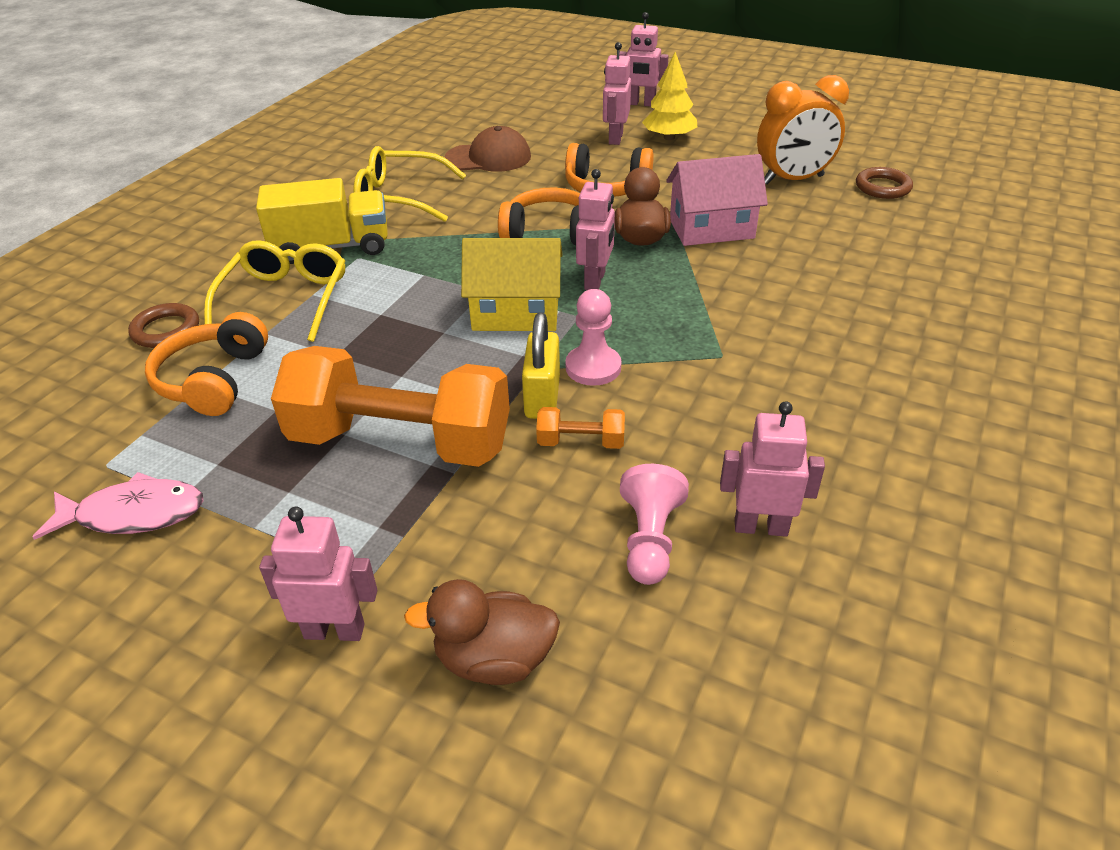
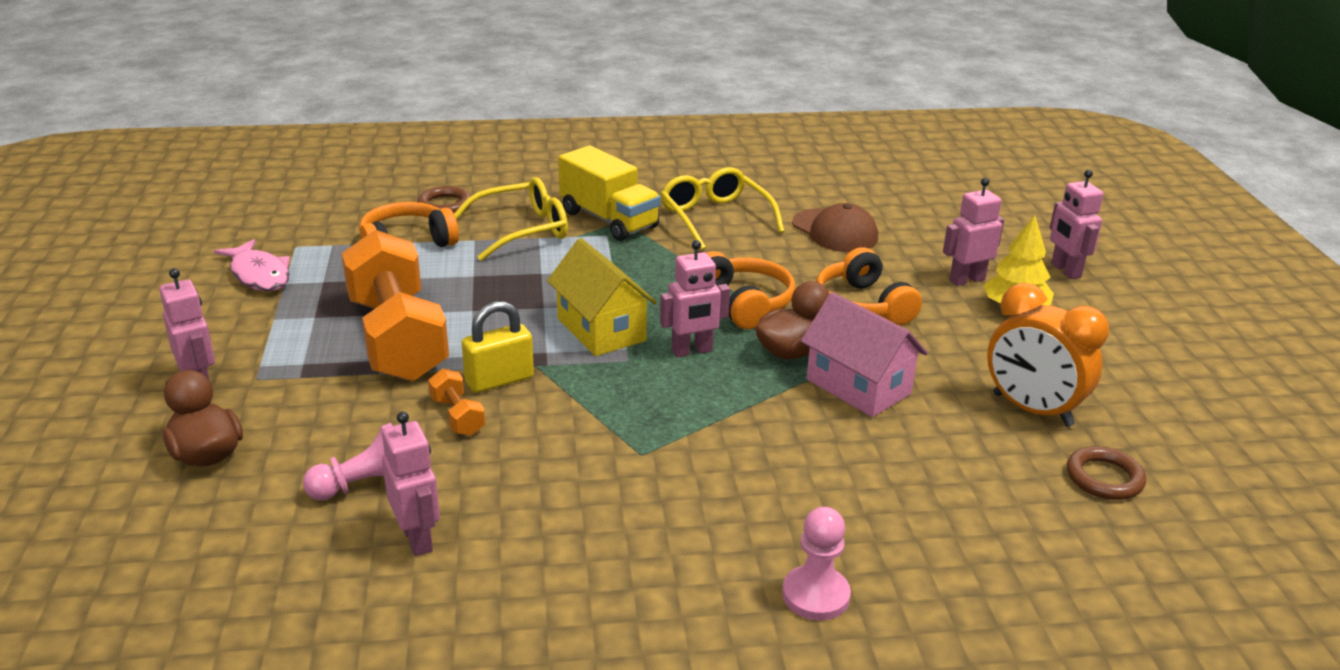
camera: 55 degrees right, 10 degrees down
(593, 367) = (561, 391): pink pawn -> pink pawn (815, 595)

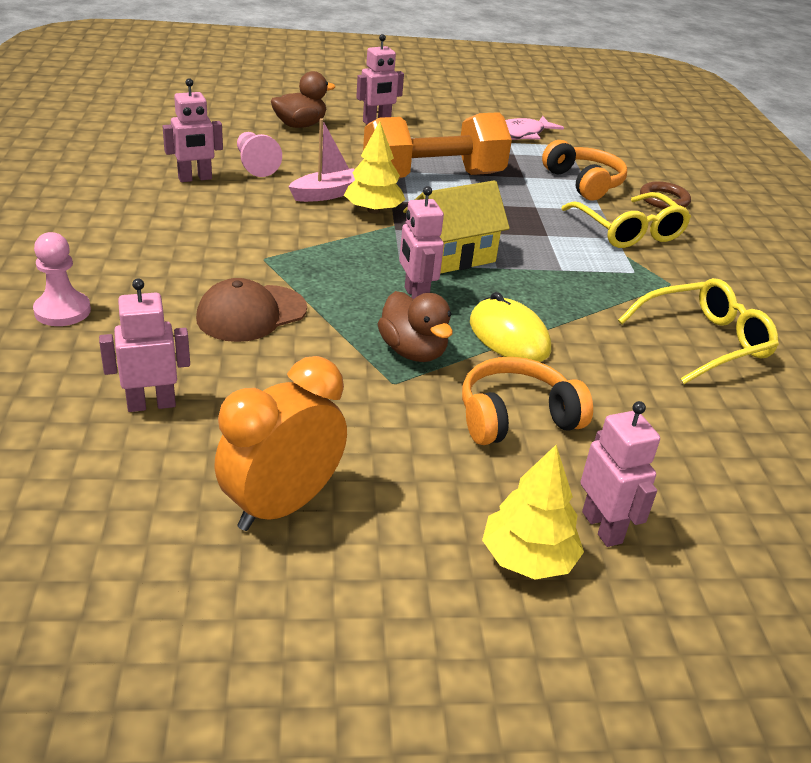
camera: 90 degrees right, 5 degrees up
(457, 416) = (327, 194): orange dumbbell -> pink boat
(499, 380) = (373, 210): yellow padlock -> yellow tree
(608, 220) = (670, 276): yellow truck -> none
(744, 303) = (509, 336): orange headphones -> yellow mouse
(835, 231) = (707, 429): brown cap -> brown cap (251, 314)
(858, 386) = (346, 383): pink house -> none
(1065, 270) = (663, 660): pink robot -> pink robot (151, 404)
(1104, 478) = (138, 529): brown ring -> none

